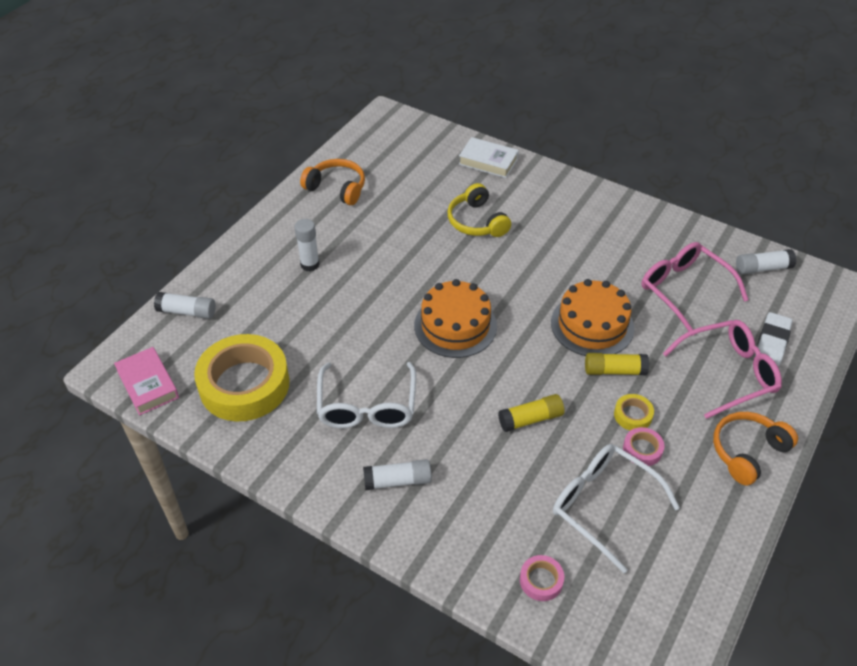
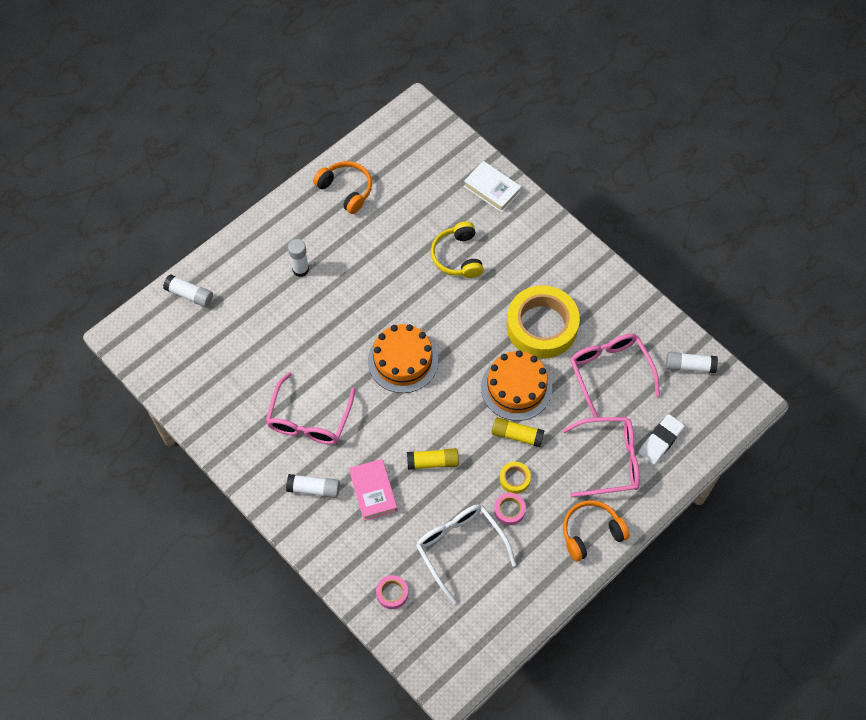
camera: 15 degrees right, 15 degrees up
(148, 384) = (146, 358): pink book -> pink book (373, 491)
(244, 384) = (220, 376): yellow tape -> yellow tape (542, 326)
(367, 406) = (309, 419): white glasses -> pink glasses

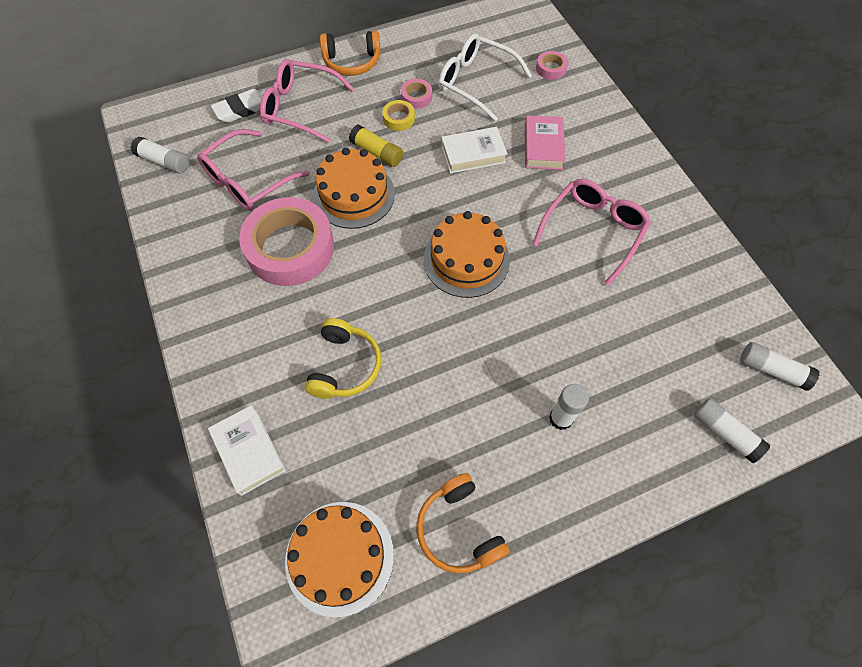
camera: 160 degrees left, 0 degrees up
(314, 489) = (604, 165): white glue stick -> white glue stick (772, 370)
(409, 156) = (339, 557): none -> orange cake
(432, 462) = (473, 154): yellow glue stick -> white book
(460, 548) = (476, 82): white glasses -> white glasses turned 135 degrees clockwise
(542, 326) = (290, 248): yellow tape -> pink tape
(610, 372) = (248, 180): pink glasses -> pink glasses turned 45 degrees clockwise

